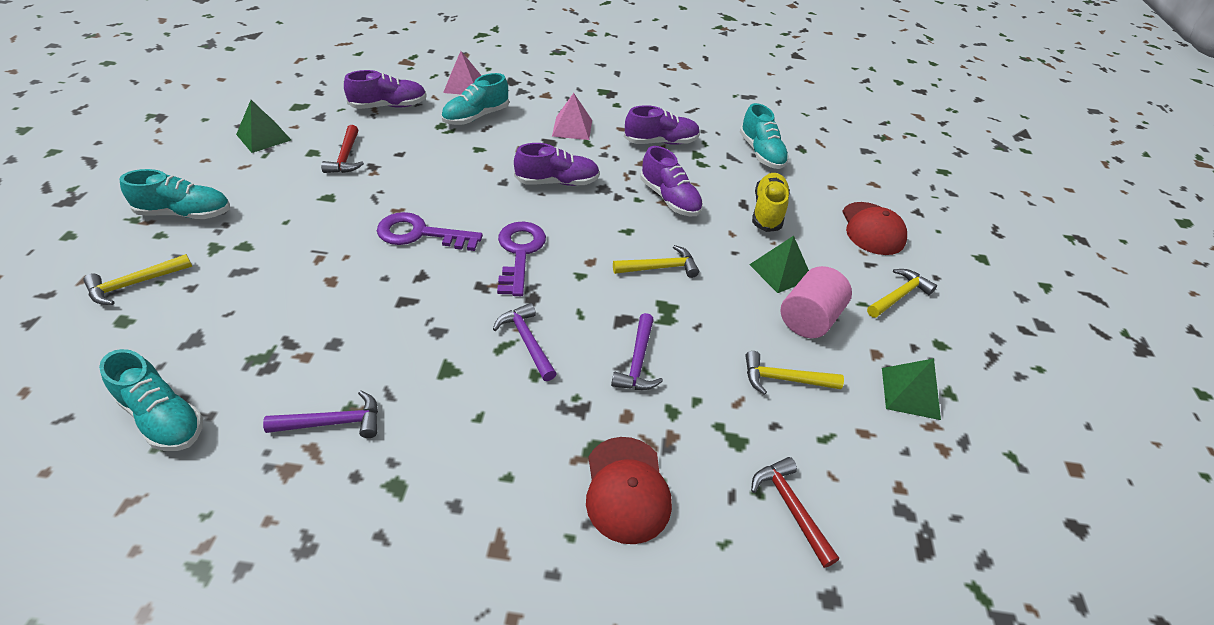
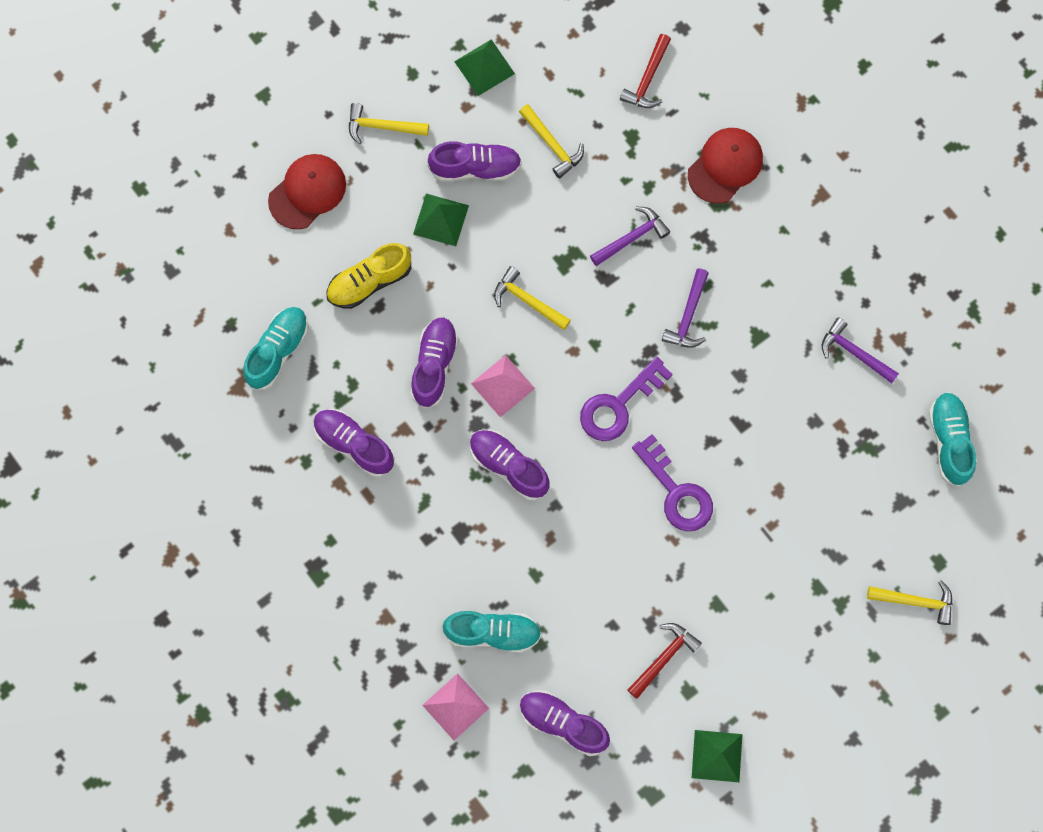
camera: 130 degrees left, 30 degrees up
(185, 213) = (842, 673): turquoise shoe -> none
(572, 128) = (416, 537): pink pyramid -> pink pyramid (503, 386)
(808, 319) = (475, 167): pink cylinder -> purple shoe

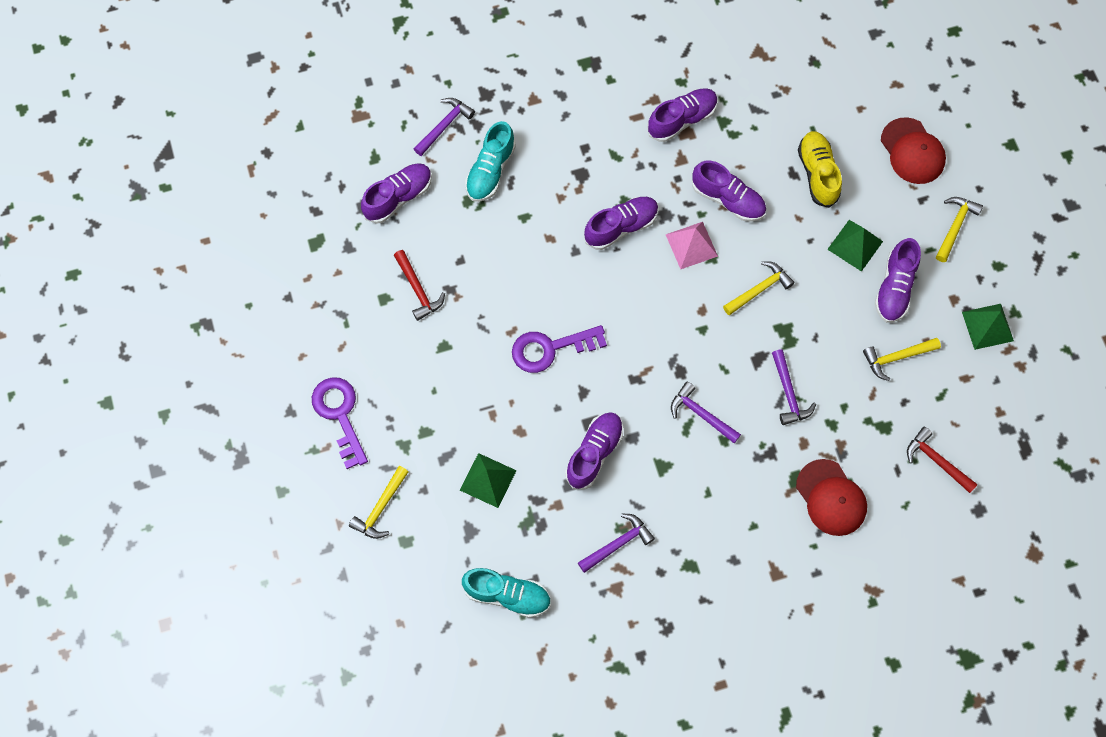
camera: 110 degrees right, 5 degrees down
(278, 351) = (780, 89): turquoise shoe -> none
(455, 706) = (444, 126): pink pyramid -> purple hammer
(618, 405) = (642, 329): purple key -> purple key (340, 415)
(717, 756) = (324, 301): green pyramid -> green pyramid (488, 480)
(771, 407) = (594, 453): none -> purple shoe

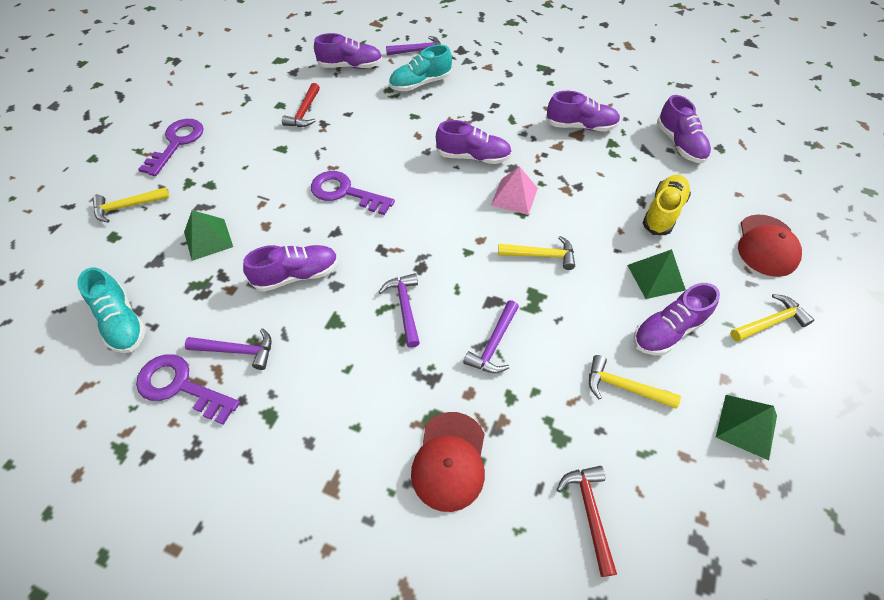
camera: 40 degrees right, 15 degrees down
(608, 599) = (181, 386): none -> purple key
(728, 199) = (571, 186): purple shoe -> purple shoe (680, 144)

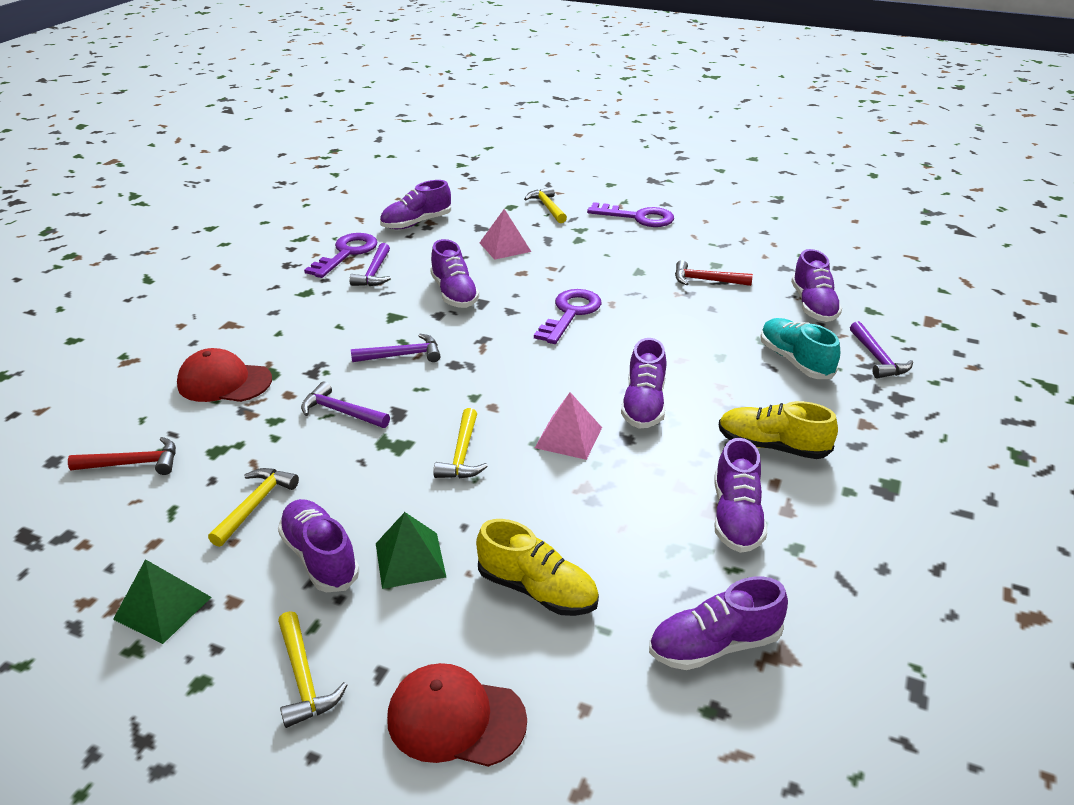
camera: 90 degrees right, 20 degrees down
(122, 322) = (416, 223): turquoise shoe -> purple shoe
(208, 239) = (505, 247): green pyramid -> pink pyramid
(513, 105) = (772, 446): none -> yellow shoe

